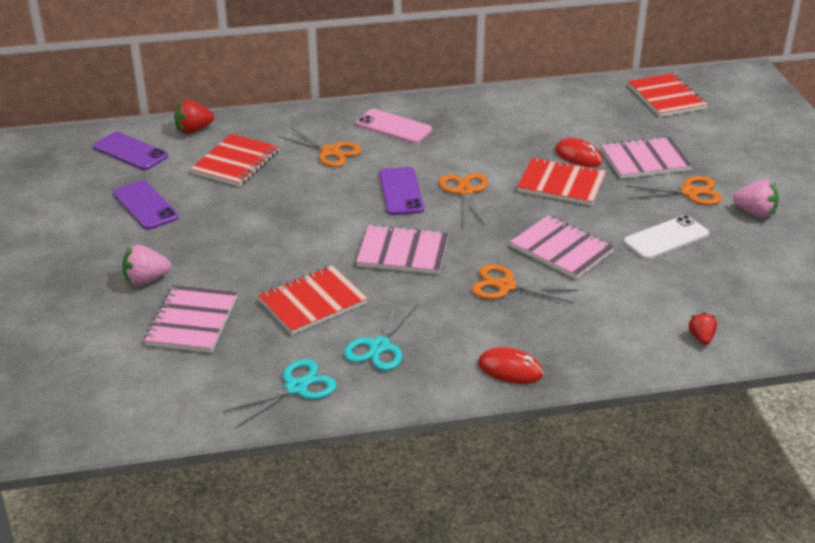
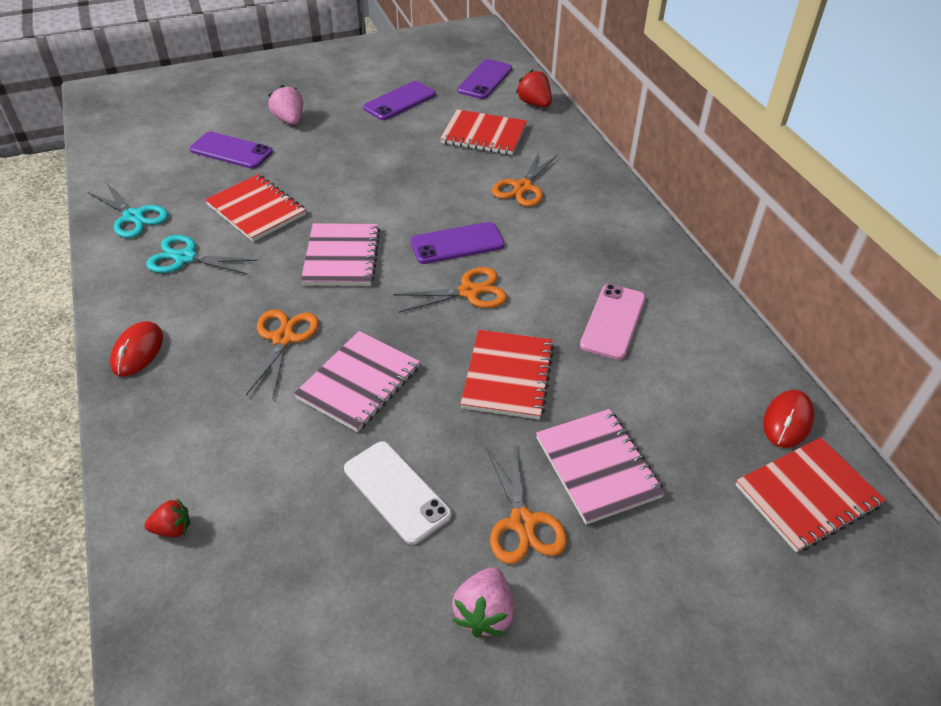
camera: 80 degrees right, 10 degrees up
(192, 321) = (231, 151): pink notebook -> purple phone
(393, 127) = (592, 224): pink phone -> pink phone (613, 321)
(578, 156) = (583, 391): red mouse -> red mouse (787, 421)

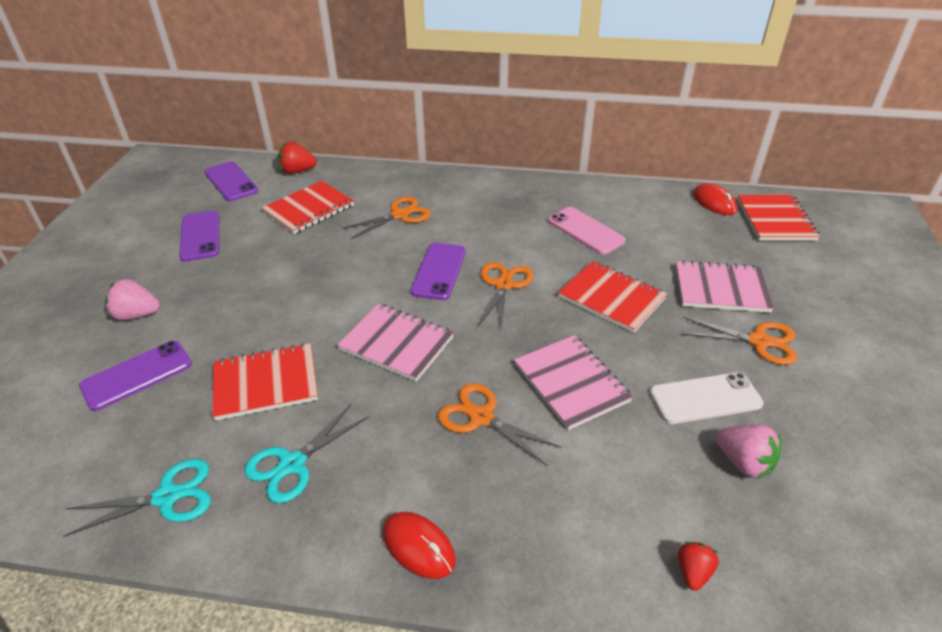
camera: 60 degrees left, 5 degrees down
(484, 613) = (835, 388): pink strawberry -> pink strawberry (743, 462)
(523, 187) = (400, 215): orange scissors -> orange scissors turned 90 degrees counterclockwise

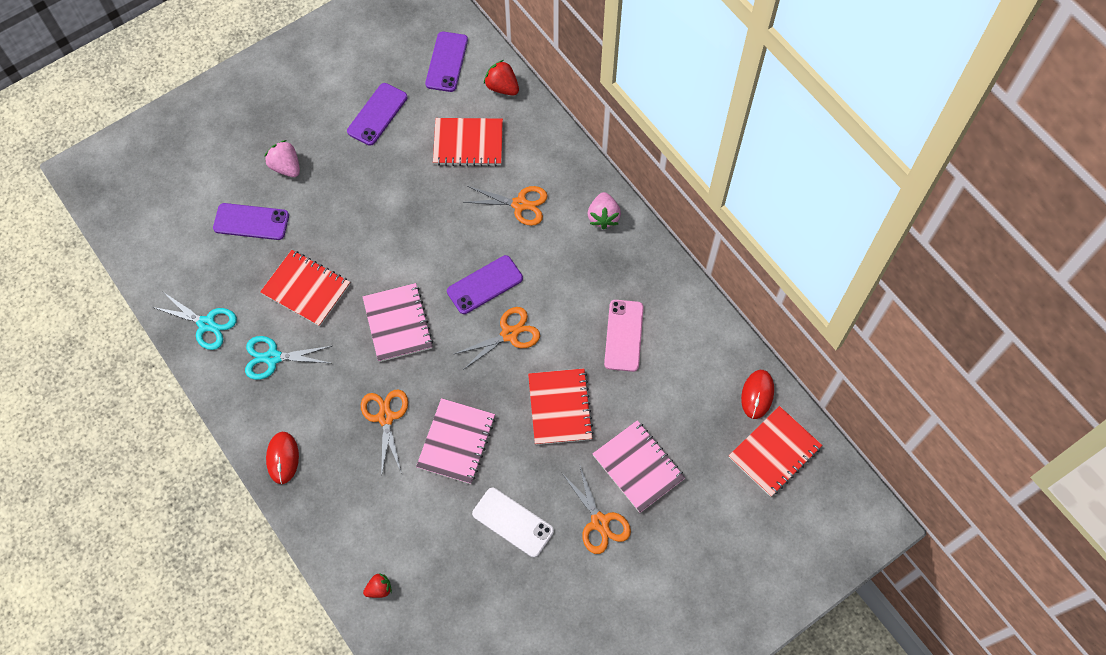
camera: 45 degrees right, 25 degrees up
(743, 462) = (477, 572): pink strawberry -> pink strawberry (603, 217)

